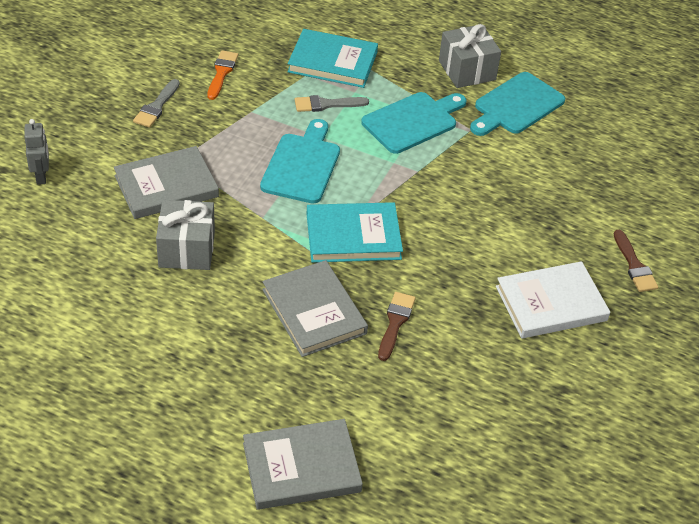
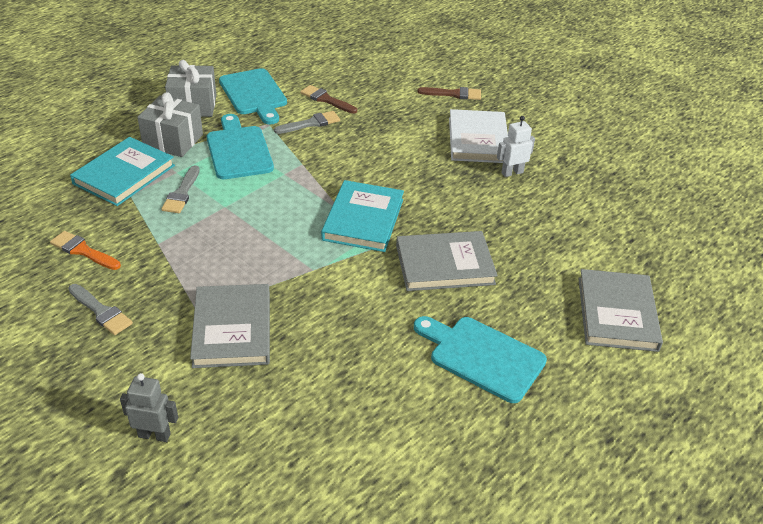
camera: 70 degrees left, 5 degrees down
(187, 249) = (331, 332): grey gift -> grey gift (173, 141)
(302, 165) = (256, 228): turquoise cutting board -> turquoise cutting board (482, 356)
(395, 323) = (472, 221): brown brush -> brown brush (326, 99)
(492, 160) = (311, 123): none -> grey brush
(504, 344) = (512, 172): none -> white robot

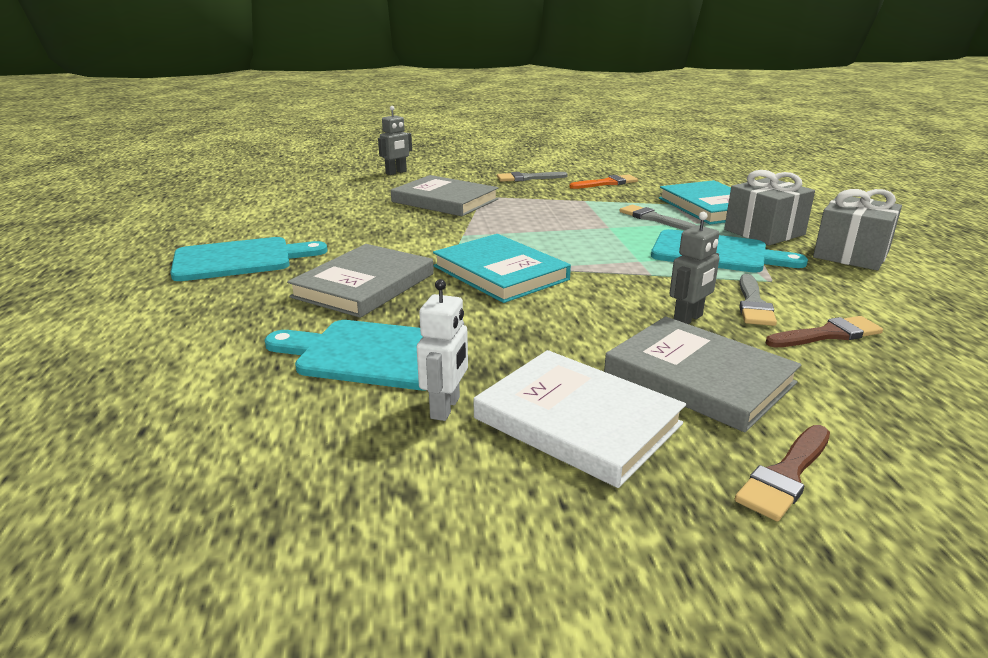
camera: 130 degrees right, 15 degrees down
(254, 94) = (870, 291): turquoise cutting board -> turquoise cutting board (372, 354)
(353, 137) = (688, 319): none -> grey robot
(617, 313) = (112, 342): grey book -> grey book (698, 377)

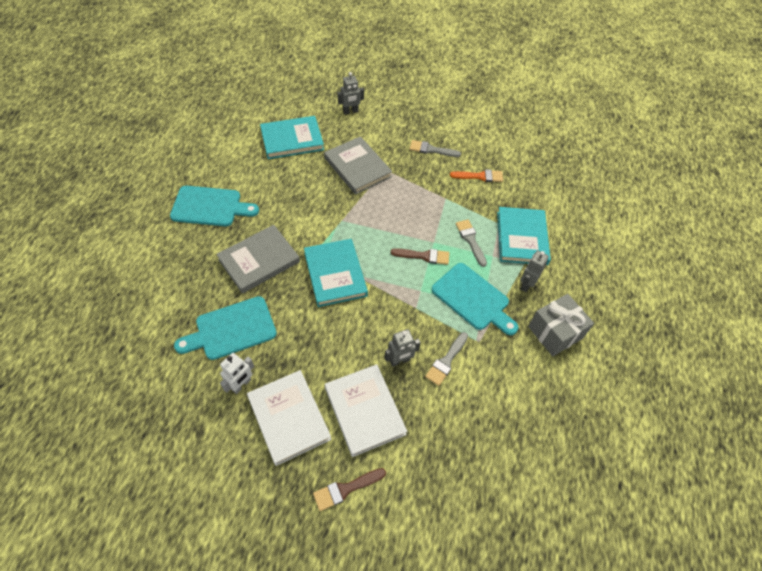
camera: 20 degrees right, 30 degrees up
(332, 198) = (292, 140): none -> turquoise book
(372, 354) = (231, 329): turquoise cutting board -> turquoise cutting board turned 60 degrees counterclockwise
(698, 377) = (364, 411): grey book -> white book
(764, 232) = (526, 284): grey gift -> grey robot
(828, 334) = (459, 404): brown brush -> brown brush (424, 256)

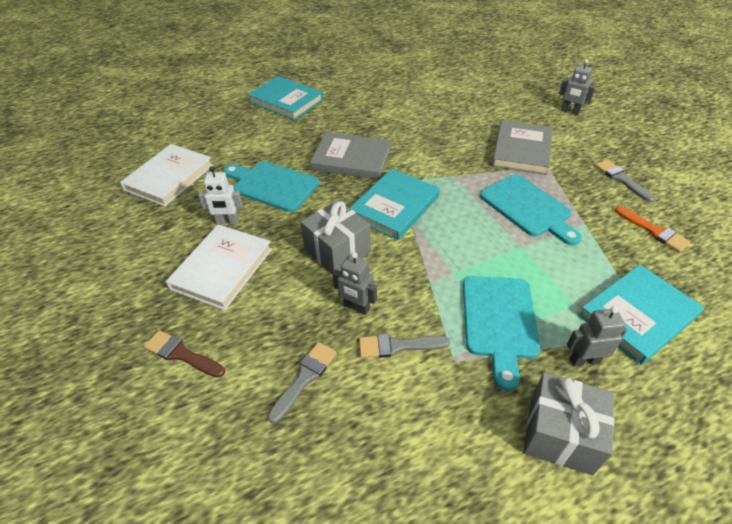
camera: 55 degrees right, 10 degrees down
(210, 207) = (366, 109): turquoise cutting board -> turquoise cutting board (527, 208)
(292, 140) = (488, 103): turquoise book -> turquoise book (286, 101)
(342, 336) = (337, 251): none -> grey gift
(364, 411) = (276, 315): white book -> white book (169, 177)
(424, 256) = (495, 250): brown brush -> none
(470, 240) = (566, 273): grey brush -> grey brush (305, 378)

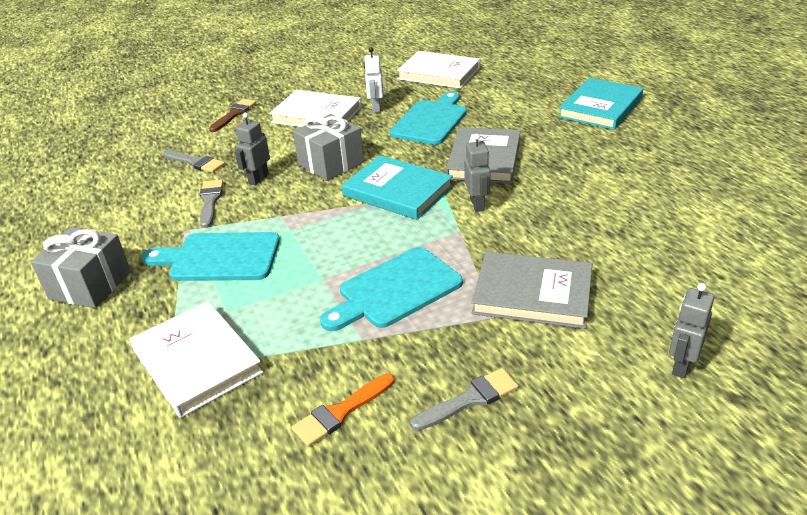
camera: 90 degrees right, 10 degrees down
(584, 360) = (155, 309): grey robot -> grey robot (477, 204)
(637, 315) = (197, 361): turquoise book -> white book

